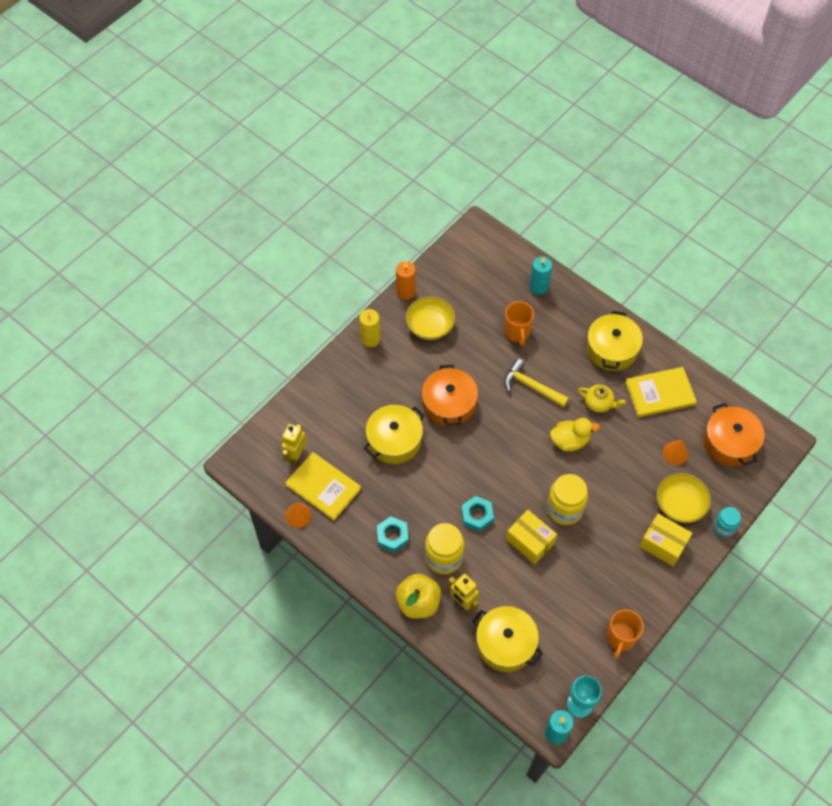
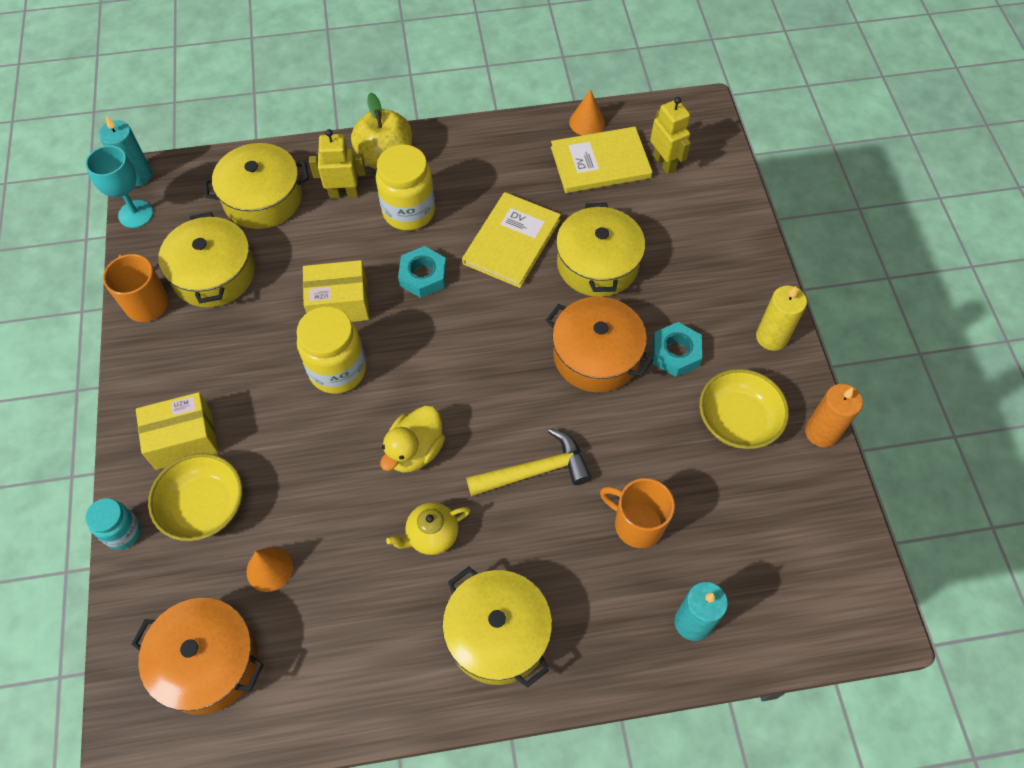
camera: 130 degrees right, 0 degrees up
(392, 536) = (480, 184): turquoise nut -> turquoise nut (675, 353)
(573, 621) = (214, 274): none -> yellow pot
(660, 393) = (368, 636): yellow book -> yellow book (511, 241)

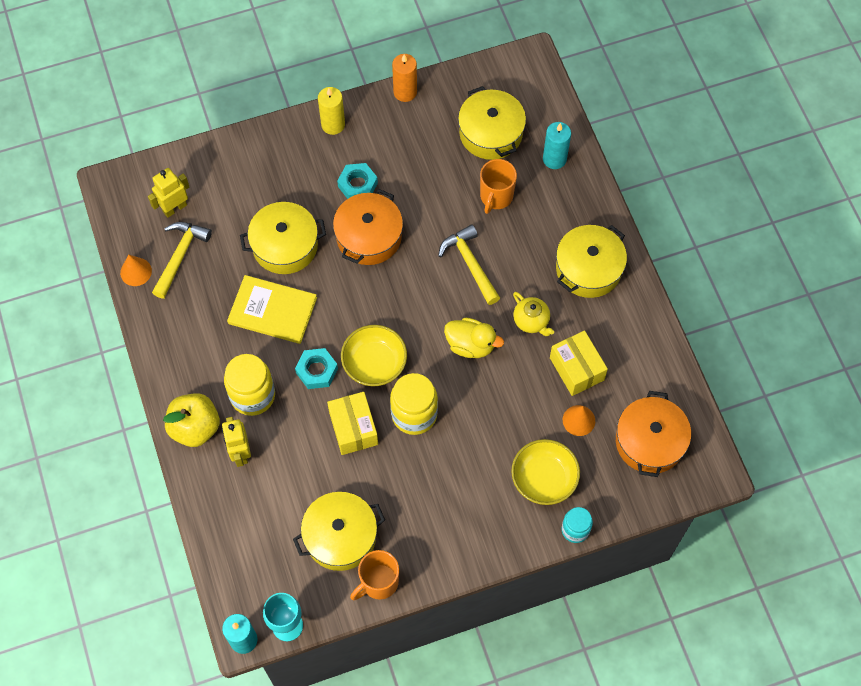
camera: 100 degrees left, 5 degrees up
(184, 439) = (494, 510): yellow box -> yellow box (576, 369)
(263, 198) = (255, 519): yellow pot -> yellow pot (490, 133)
(600, 162) = (180, 256): yellow book -> yellow hammer
(737, 420) = (406, 142): yellow bowl -> yellow bowl (374, 363)

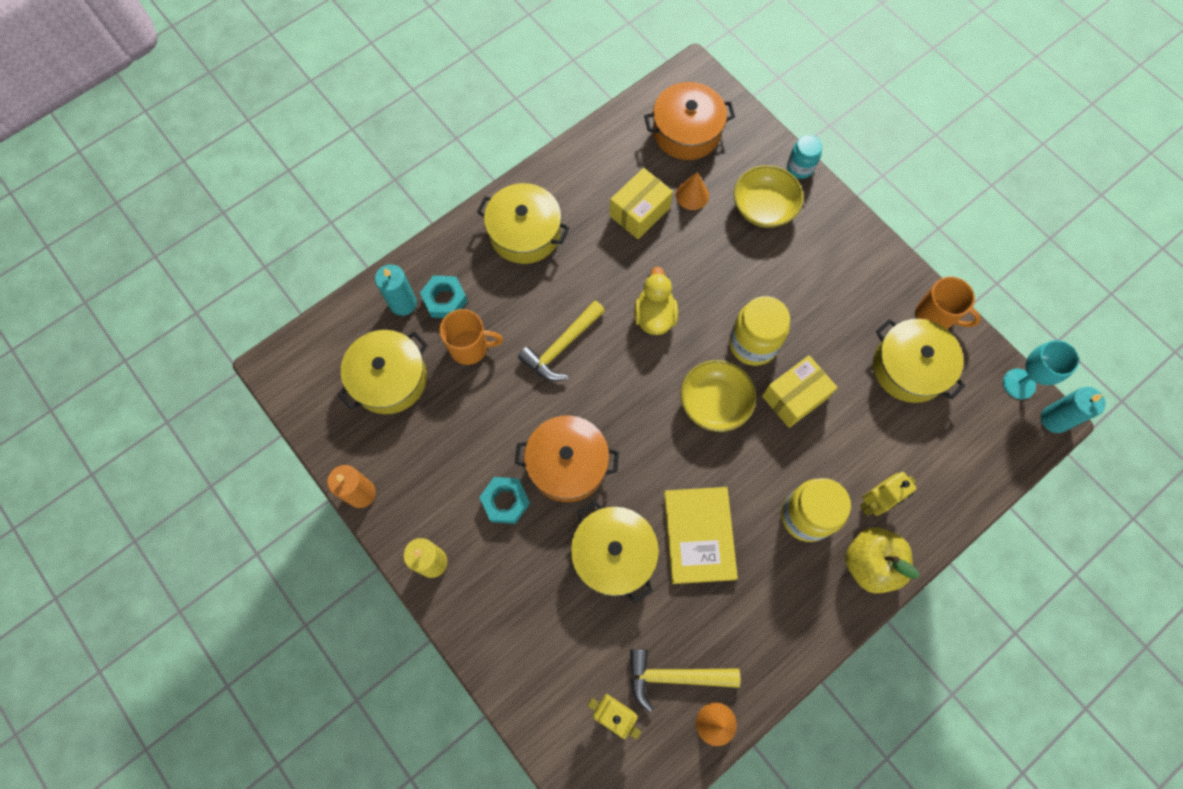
camera: 110 degrees left, 5 degrees up
(317, 371) = (748, 458): turquoise nut -> turquoise nut (445, 300)
(531, 321) = (604, 267): yellow teapot -> none

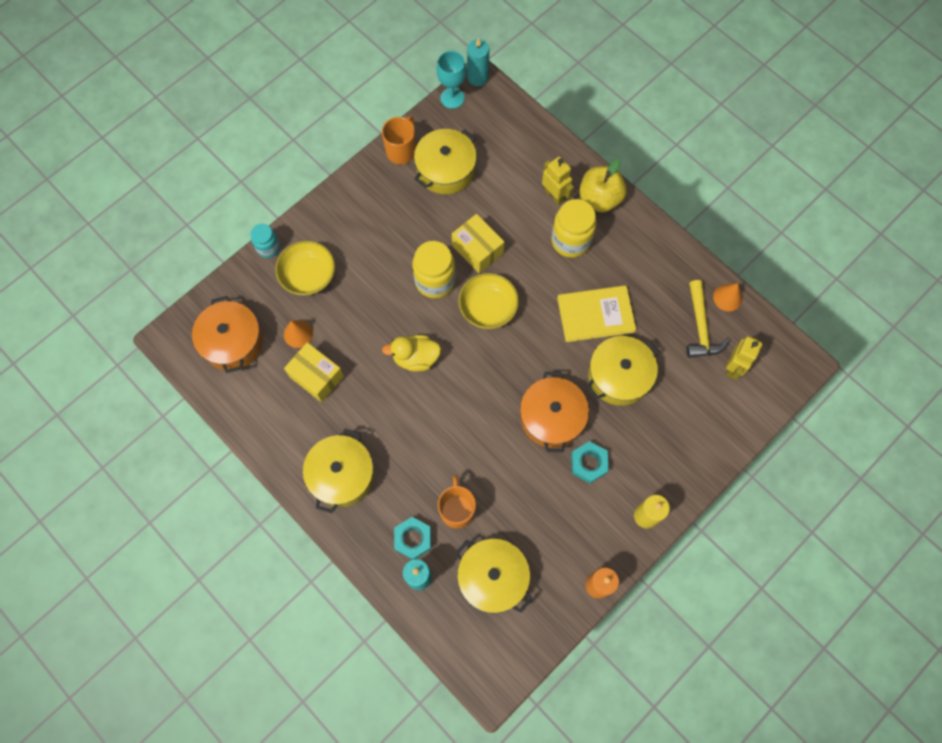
camera: 95 degrees left, 0 degrees up
(561, 347) = (450, 432): yellow hammer -> none

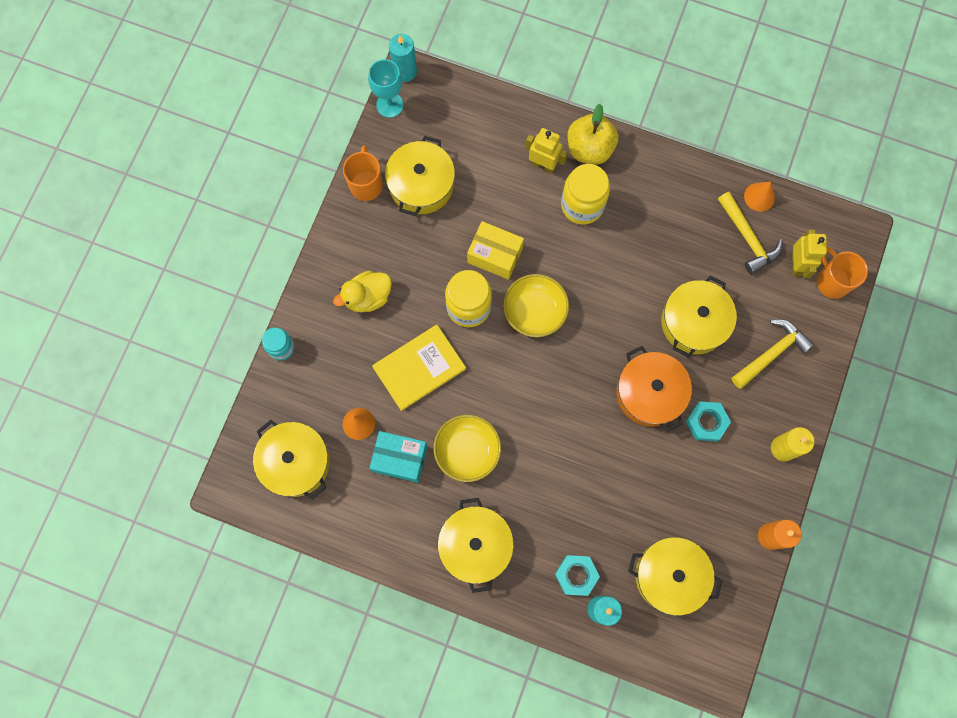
camera: 25 degrees left, 5 degrees up
(232, 341) = (295, 462): orange pot -> yellow pot
(308, 275) = (338, 358): yellow bowl -> yellow bowl (467, 451)
(316, 376) = (400, 459): yellow box -> turquoise box
(415, 358) = (489, 394): yellow duck -> yellow duck (367, 297)
(457, 510) = (604, 527): orange mug -> orange mug (832, 281)
(595, 314) = (642, 270): yellow book -> yellow book (419, 368)
(675, 431) = (771, 353): none -> yellow hammer

